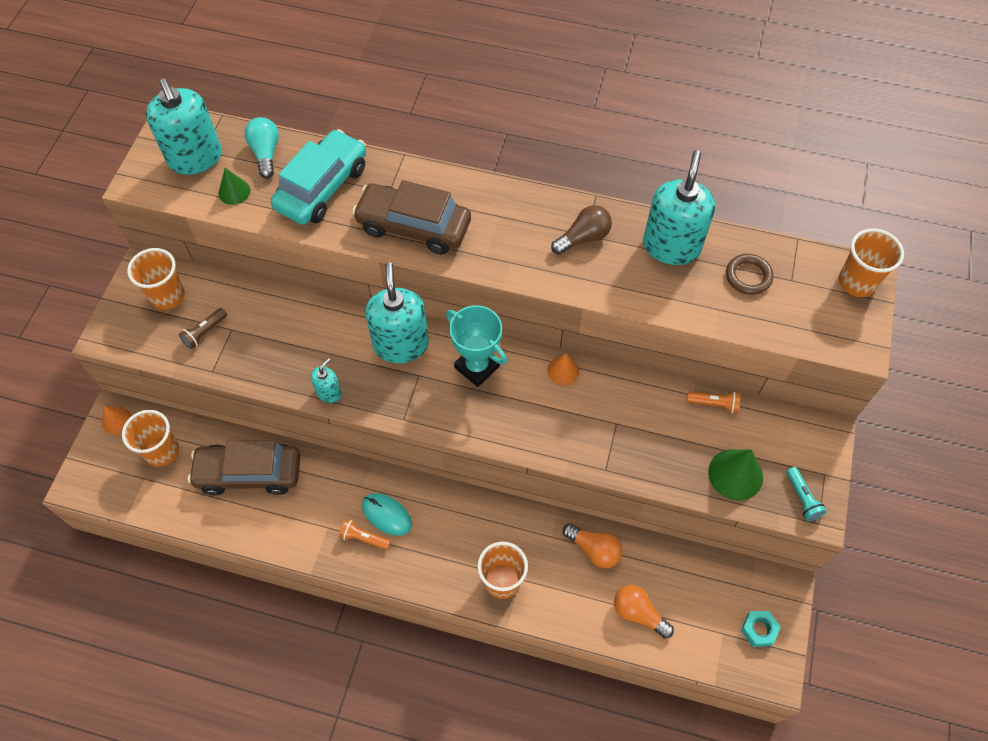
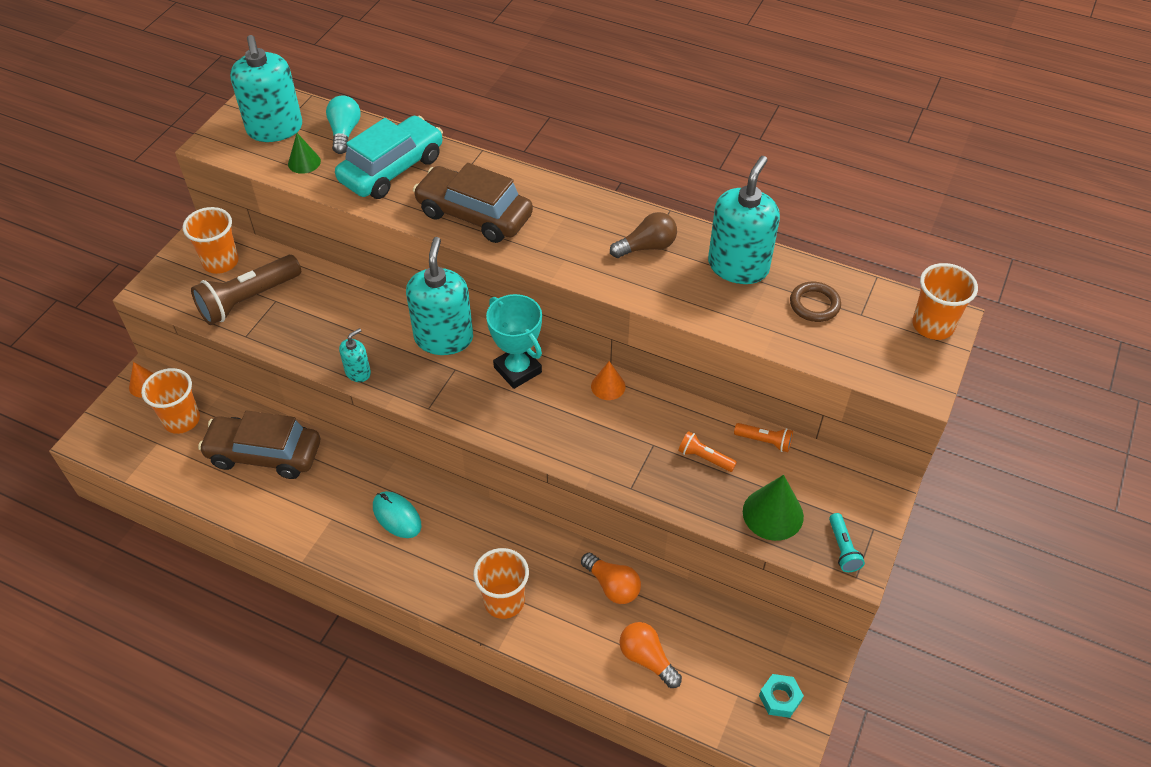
camera: 10 degrees right, 10 degrees down
(204, 332) = (248, 299): brown flashlight -> brown flashlight, size x2.05
(364, 538) = (367, 535): orange flashlight -> orange flashlight (704, 458)

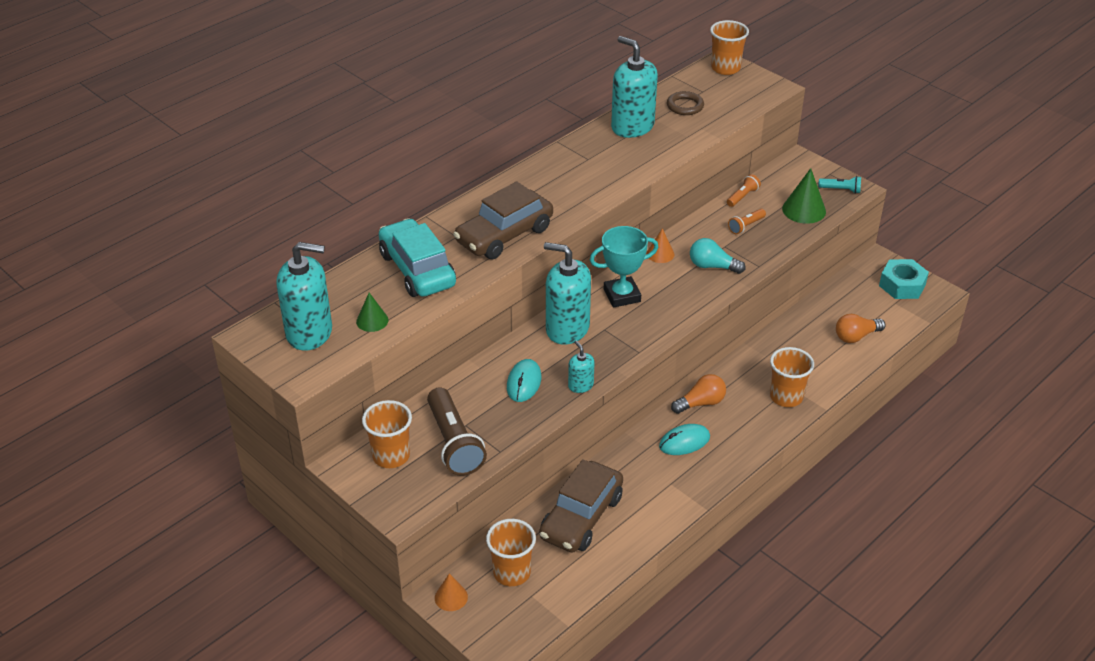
camera: 70 degrees left, 10 degrees down
(344, 133) = (347, 289): turquoise light bulb -> turquoise light bulb (712, 266)
(348, 326) = (524, 383): none -> turquoise mouse
(612, 585) = (791, 338): orange light bulb -> orange light bulb (701, 403)
(646, 247) = (590, 160): brown light bulb -> none
(780, 698) = (902, 285): turquoise nut -> turquoise nut, size x1.60

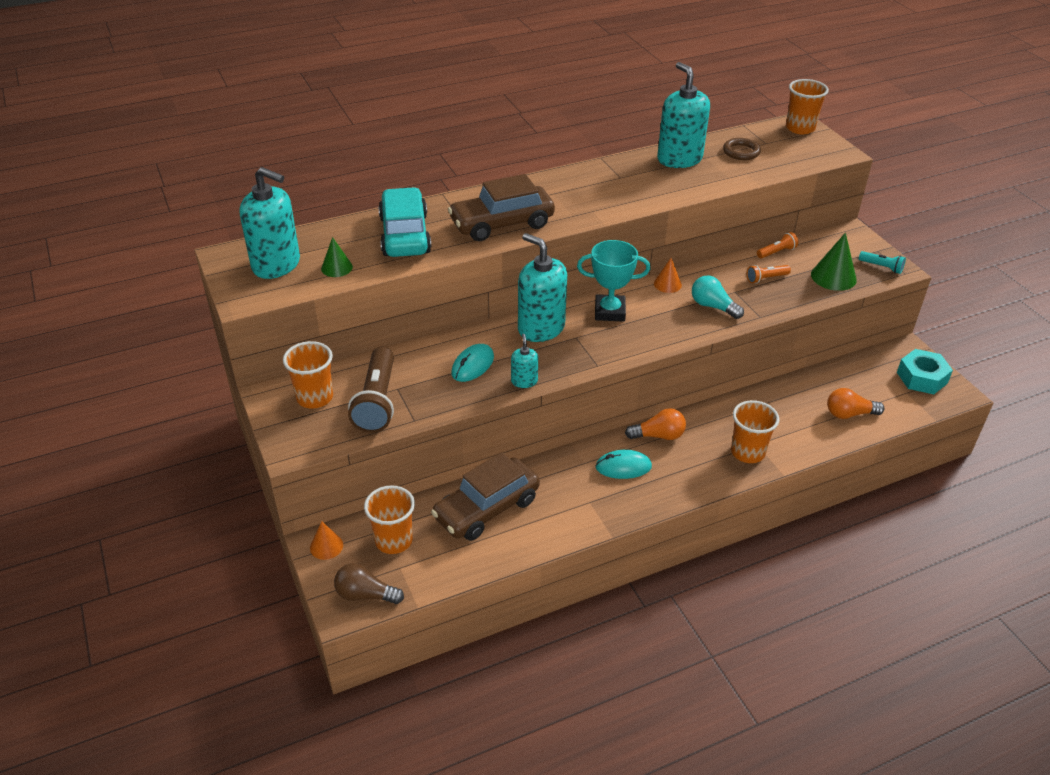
camera: 20 degrees right, 0 degrees up
(514, 630) = (365, 595): none -> brown light bulb

